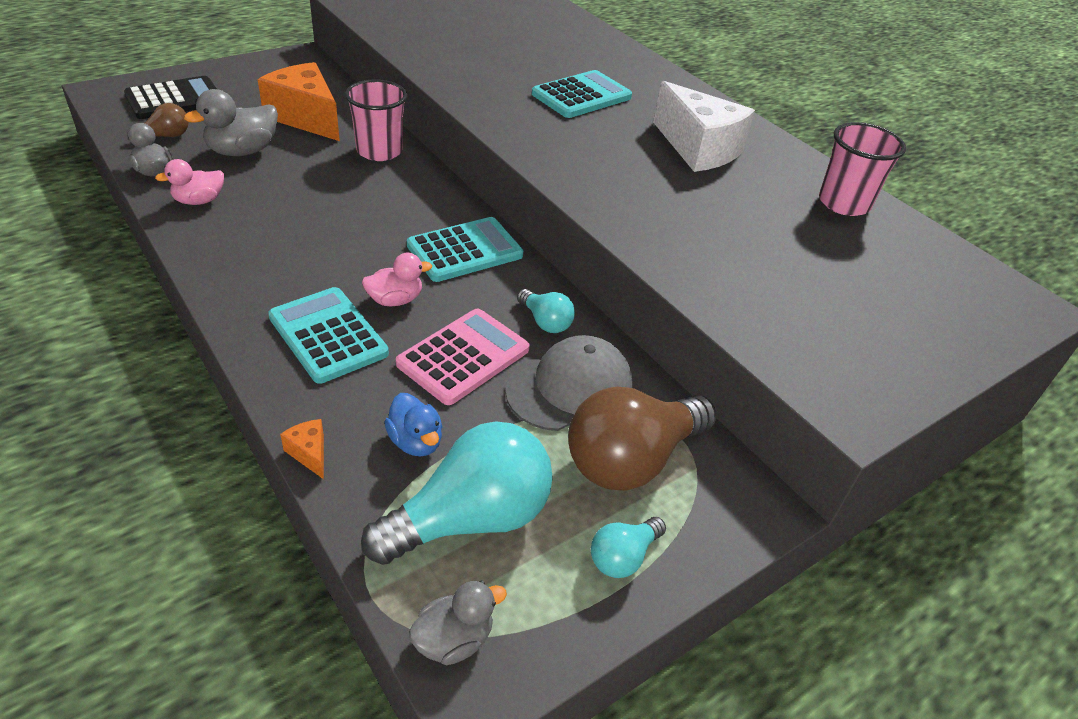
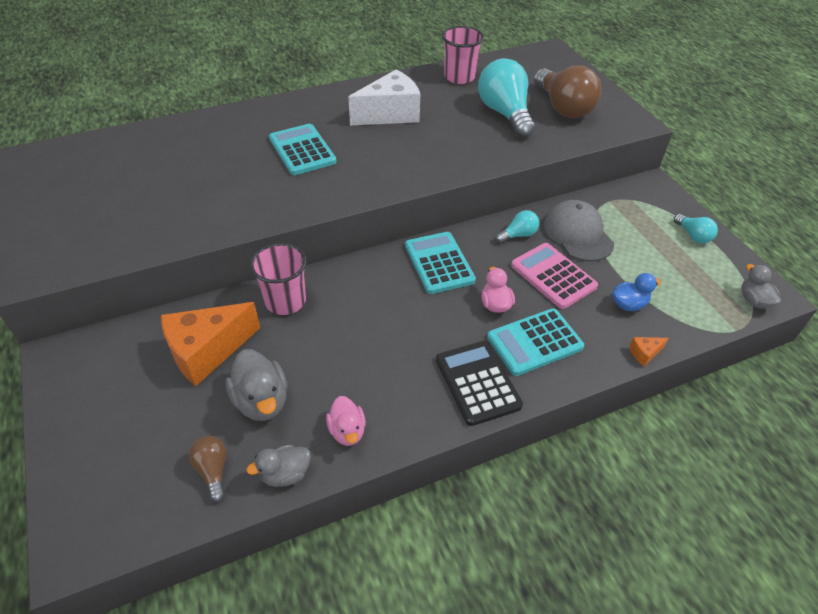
camera: 75 degrees left, 5 degrees up
(174, 99) = (125, 470): black calculator -> black calculator (477, 382)
(470, 519) = (680, 287): turquoise light bulb -> turquoise light bulb (505, 113)
(631, 460) = (630, 221): brown light bulb -> brown light bulb (563, 108)

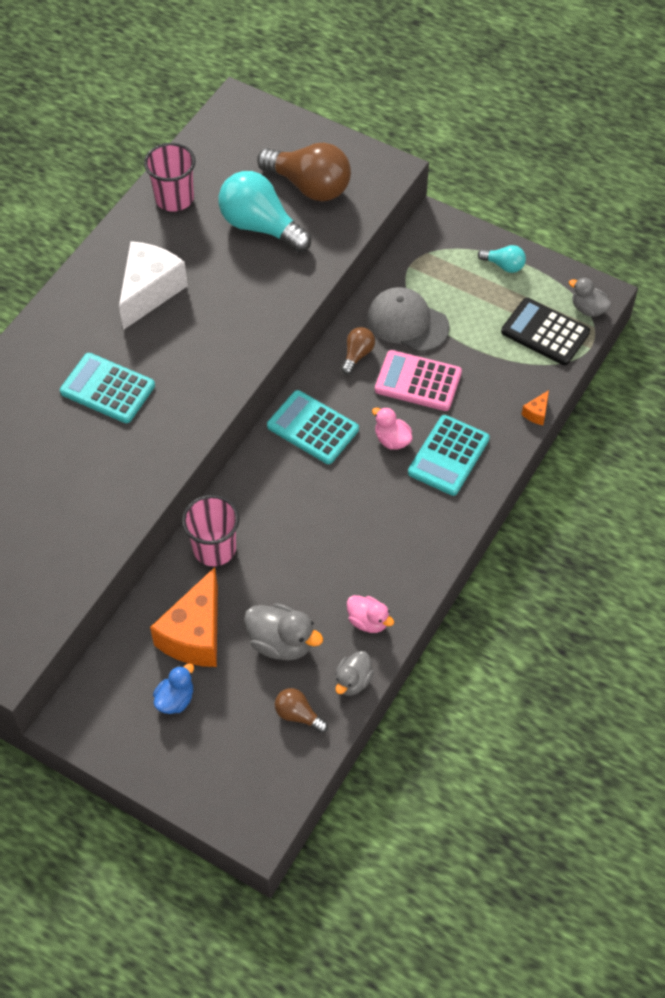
camera: 35 degrees left, 10 degrees up
(477, 382) = (432, 519): black calculator -> black calculator (545, 332)
(518, 235) = (357, 355): turquoise light bulb -> brown light bulb
(628, 304) = (496, 373): blue duck -> blue duck (175, 699)

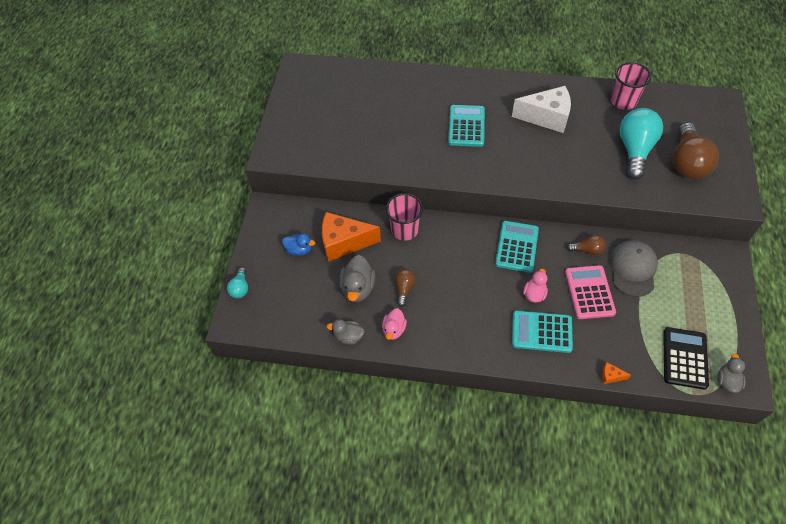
camera: 70 degrees right, 0 degrees up
(298, 715) = (314, 315): brown light bulb -> brown light bulb (404, 289)
(504, 265) = (724, 310): turquoise light bulb -> turquoise light bulb (240, 288)

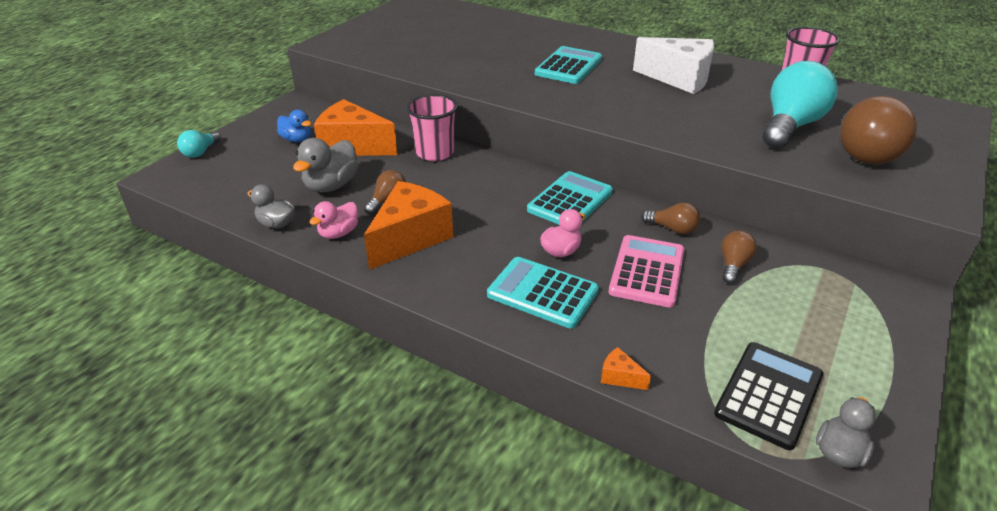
camera: 20 degrees right, 20 degrees down
(440, 317) = (410, 238): none -> orange cheese
(632, 269) = (733, 265): grey cap -> brown light bulb

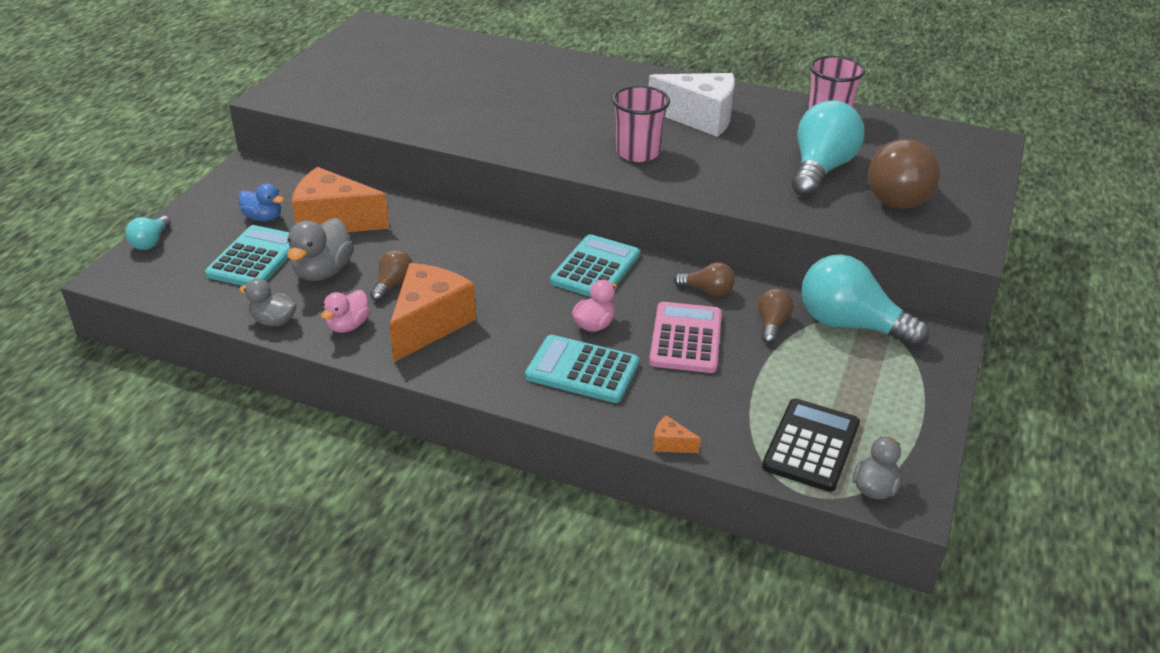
camera: 10 degrees left, 0 degrees up
(435, 153) = (432, 222): pink cup -> pink cup (638, 152)
(568, 66) = (574, 109): turquoise calculator -> turquoise calculator (255, 258)
(813, 272) = (850, 325): none -> turquoise light bulb

